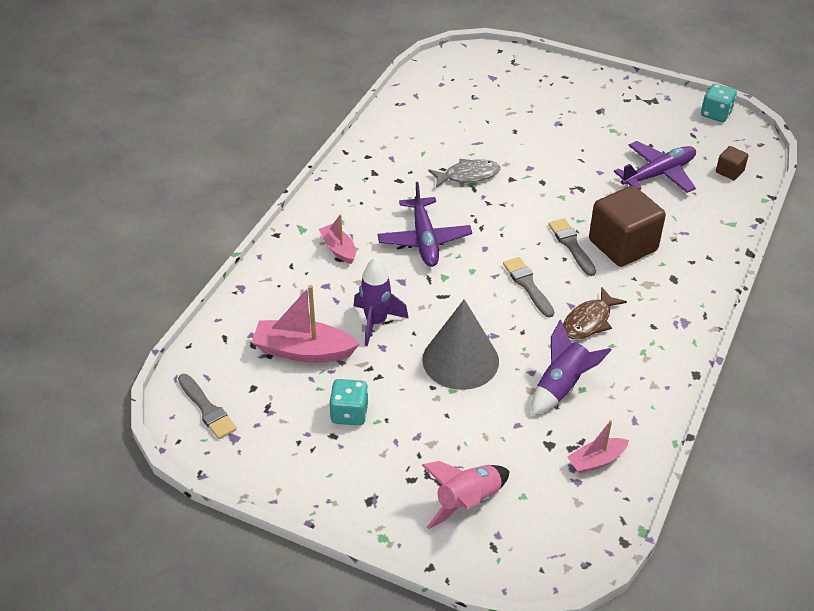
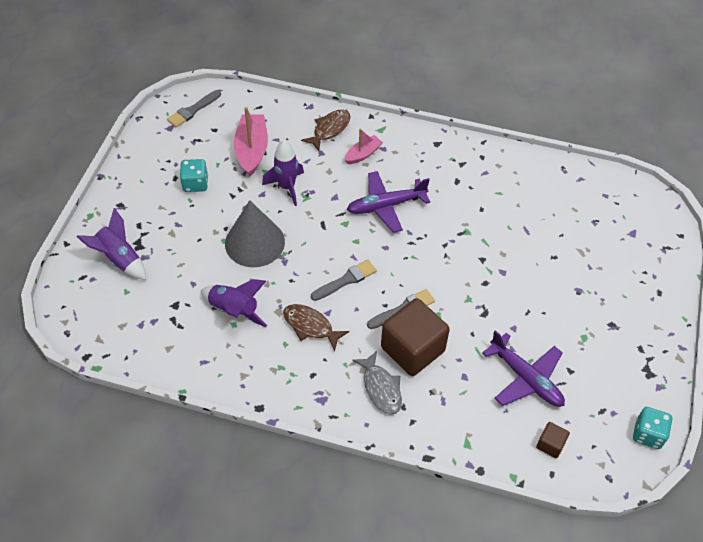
camera: 80 degrees right, 10 degrees up
(288, 273) = (329, 129): none -> brown fish
(467, 502) = (120, 259): pink rocket -> purple rocket
(468, 175) = (477, 227): grey fish -> grey fish (381, 388)
(596, 461) = (161, 336): pink boat -> none

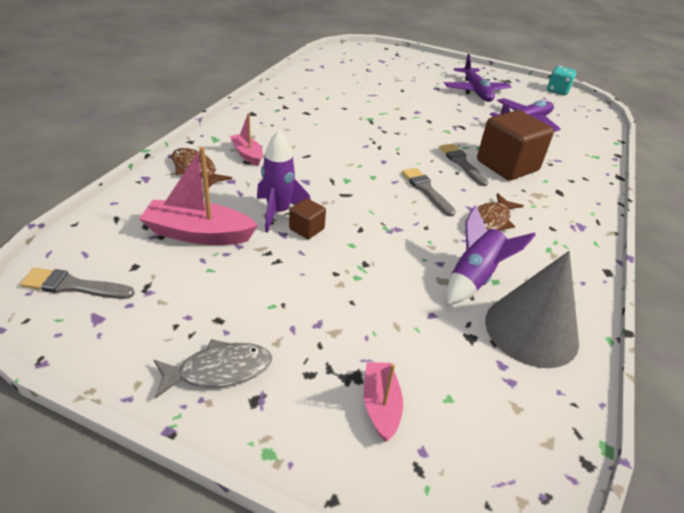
camera: 85 degrees left, 15 degrees down
(120, 259) = (380, 405): purple rocket -> pink boat
(193, 110) = (74, 286): grey brush -> grey brush turned 135 degrees clockwise
(195, 184) = (241, 296): turquoise dice -> none
(254, 242) = (365, 249): grey cone -> grey cone (531, 330)
(381, 388) = (555, 189): grey fish -> grey fish (219, 370)
(386, 206) = (328, 152): purple plane -> purple plane (475, 91)
(550, 444) = (581, 124): brown cube -> brown cube (306, 229)

